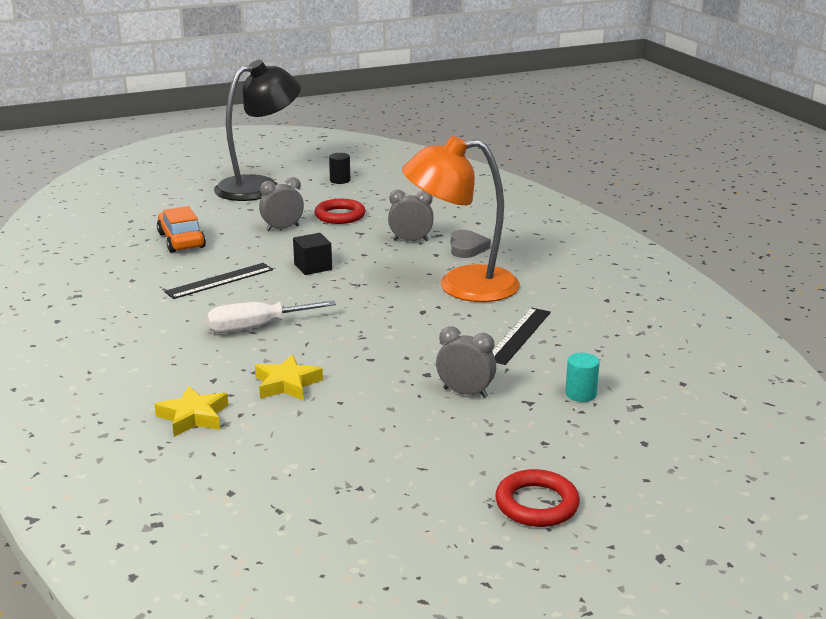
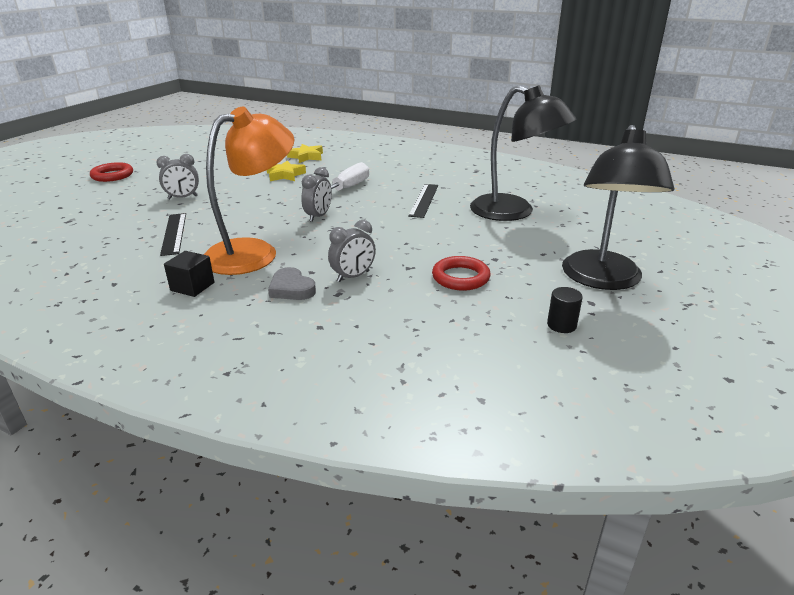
camera: 140 degrees right, 5 degrees up
(181, 240) = (513, 212): orange car -> black lamp
(282, 228) = (475, 247): grey clock -> grey clock (318, 216)
(313, 267) = (386, 227): black cube -> black cube (192, 286)
(580, 394) = (108, 216): turquoise cylinder -> none

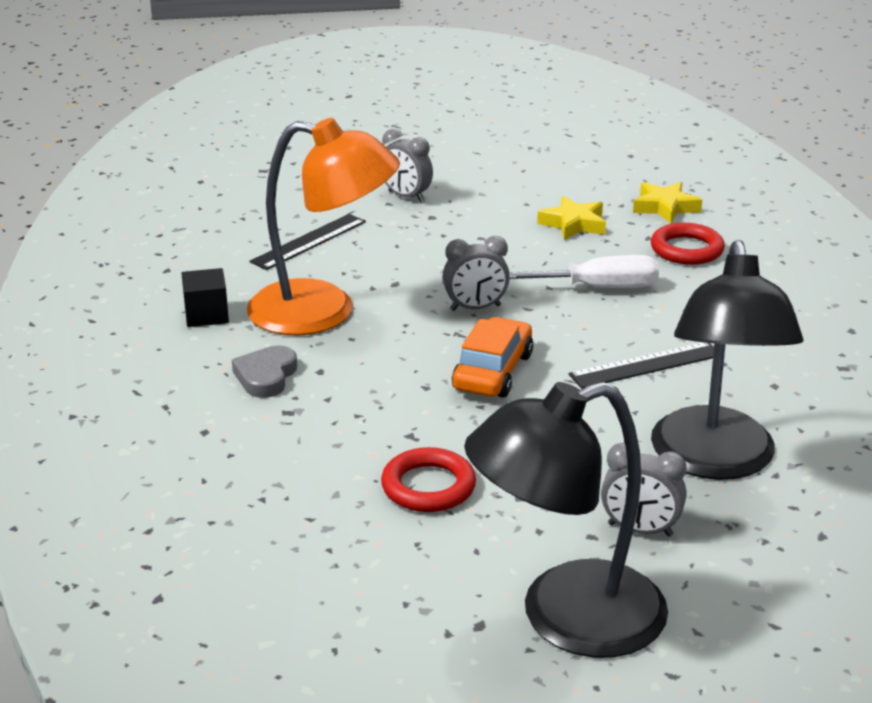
camera: 55 degrees right, 0 degrees up
(112, 175) = (405, 125): red ring -> red ring (686, 250)
(353, 276) = (340, 404): grey clock -> grey clock (640, 530)
(381, 231) = (492, 372): none -> orange car
(561, 325) = (384, 613): black cylinder -> none

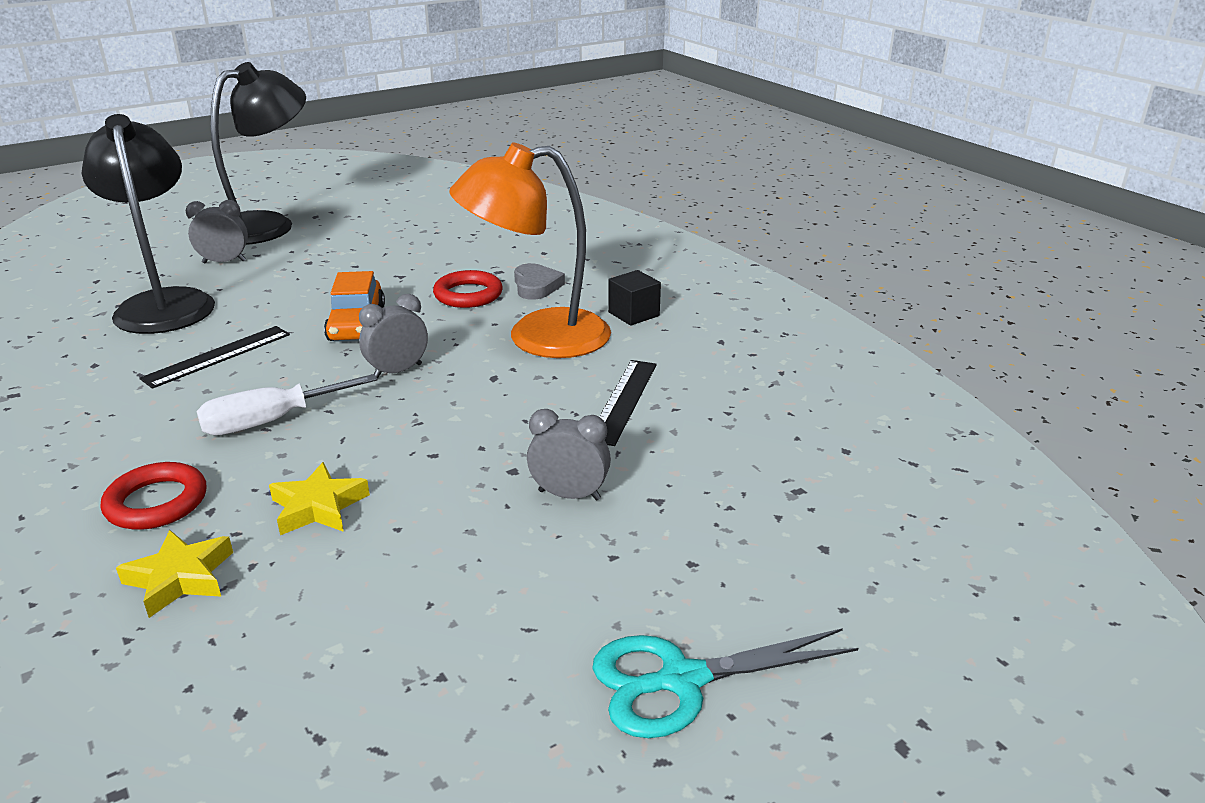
camera: 155 degrees right, 0 degrees up
(419, 125) = (680, 681): none -> turquoise scissors
(428, 486) = (372, 255): red ring -> red ring (468, 295)

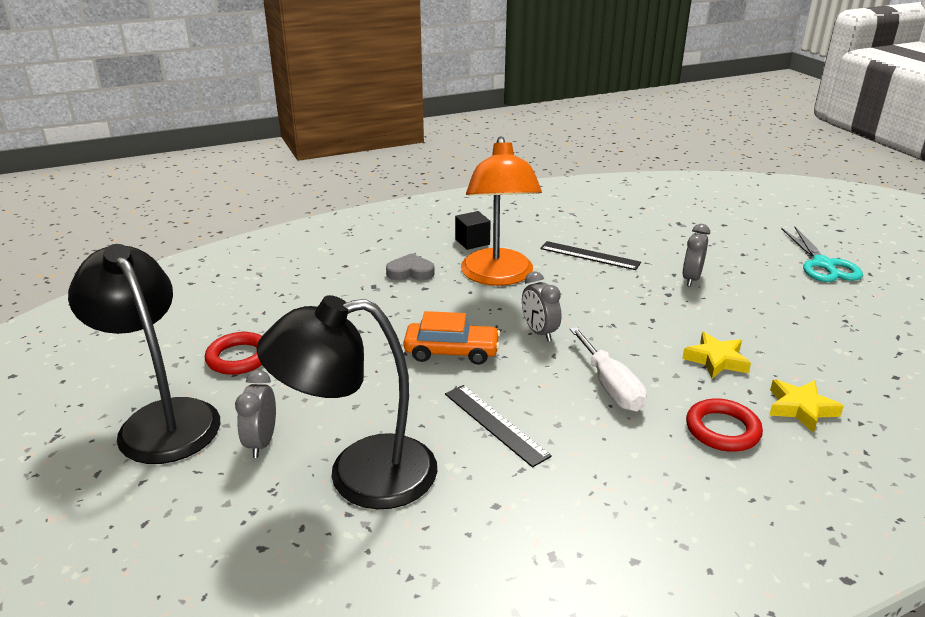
camera: 80 degrees left, 0 degrees up
(468, 295) = (414, 300): red ring -> red ring (239, 358)

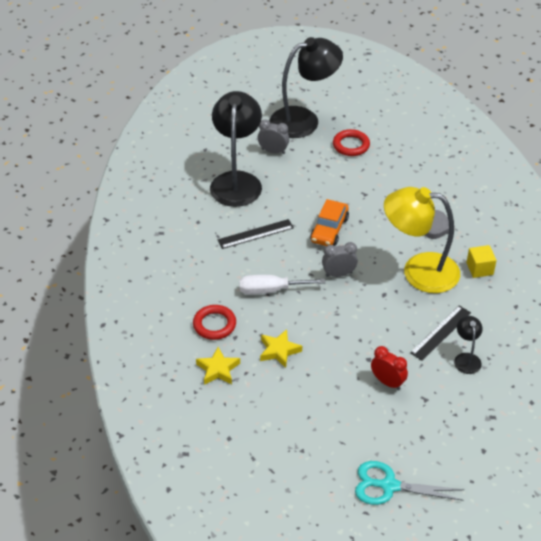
camera: 105 degrees right, 15 degrees up
(472, 242) = (479, 268): black cube -> yellow cube
(498, 276) = (419, 271): orange lamp -> yellow lamp
(615, 239) = (466, 358): none -> black lamp
(691, 279) = (387, 382): grey clock -> red clock

